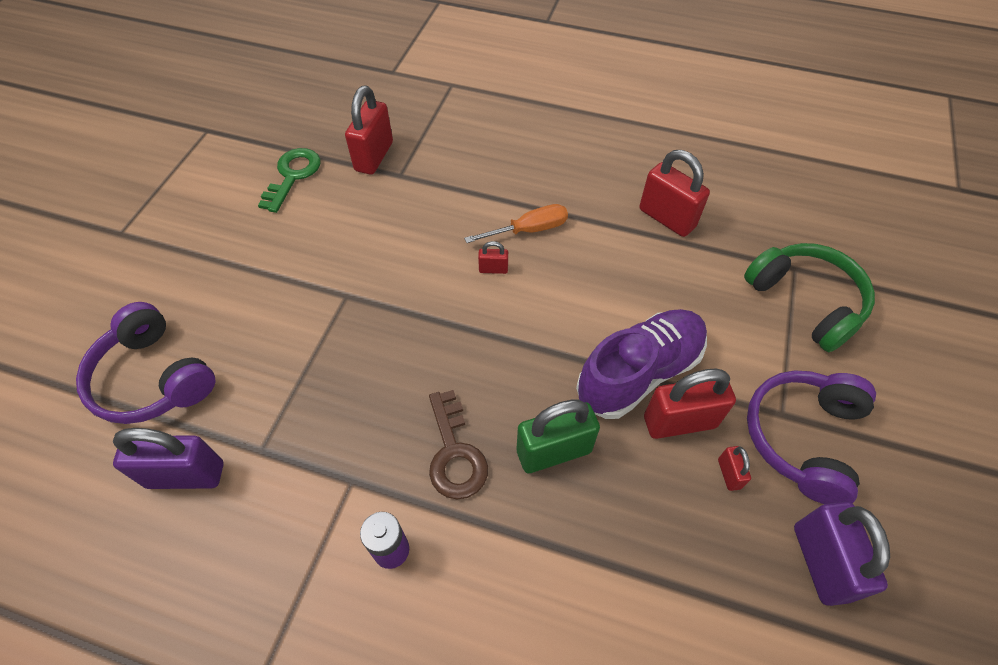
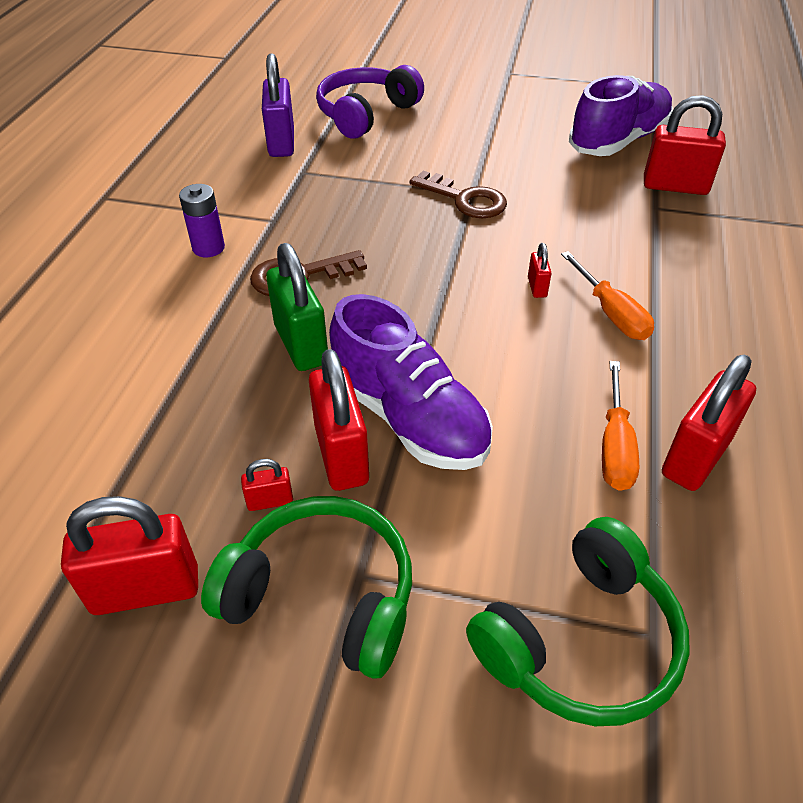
camera: 85 degrees right, 10 degrees down
(292, 176) = (618, 141): green key -> purple shoe
(356, 302) = (465, 199): none -> brown key
(660, 255) = (615, 446): none -> orange screwdriver
(802, 437) = (322, 595): purple headphones -> green headphones
(820, 562) = (146, 590): purple padlock -> red padlock

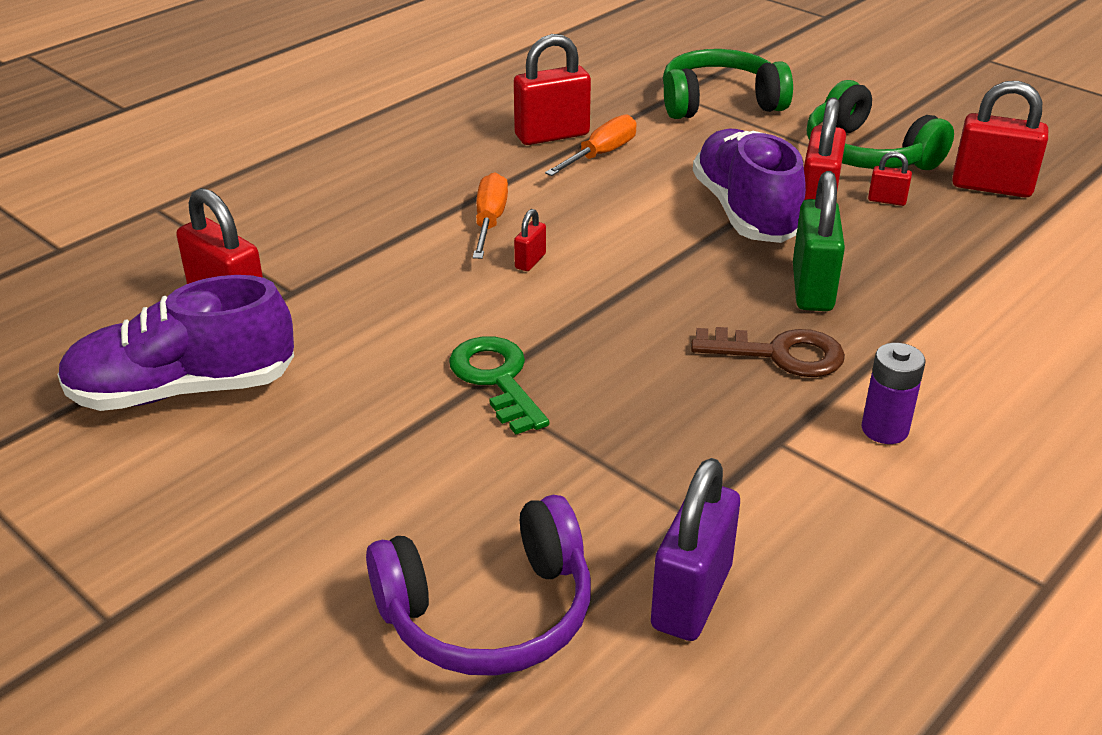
camera: 150 degrees left, 10 degrees down
(465, 199) = (496, 379): brown key -> green key

